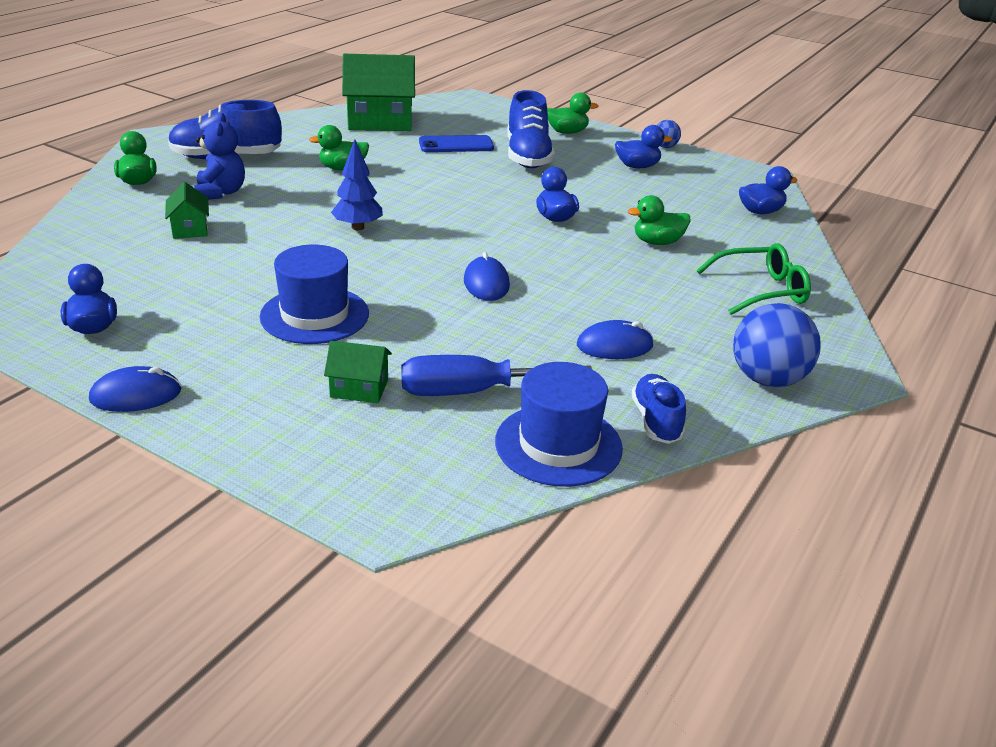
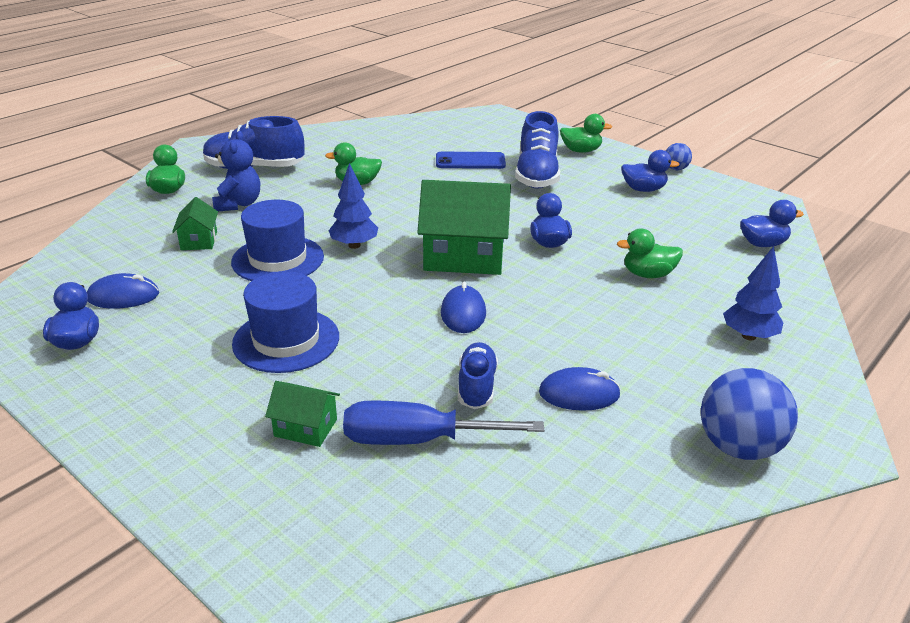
camera: 10 degrees right, 0 degrees up
(136, 395) = (90, 420): blue mouse -> blue mouse (123, 296)
(380, 121) = (405, 135): green house -> green house (464, 256)
(558, 445) = (493, 513): blue hat -> blue hat (278, 259)
(656, 421) = (605, 491): blue shoe -> blue shoe (476, 386)
(761, 290) = (749, 336): green glasses -> blue tree

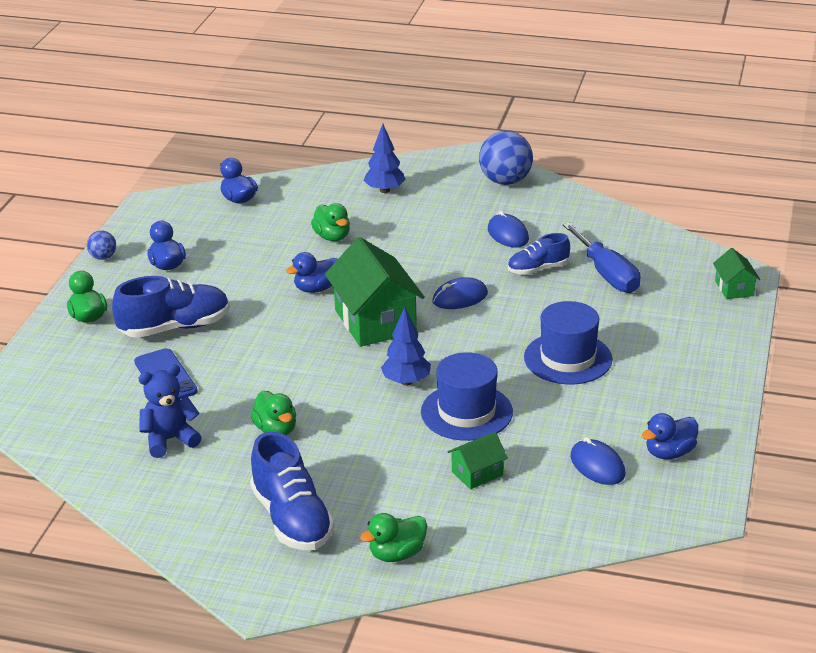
camera: 115 degrees left, 0 degrees up
(238, 204) = (386, 486): blue teddy bear -> blue teddy bear (170, 440)
(305, 427) = (640, 314): green house -> green house (734, 288)

